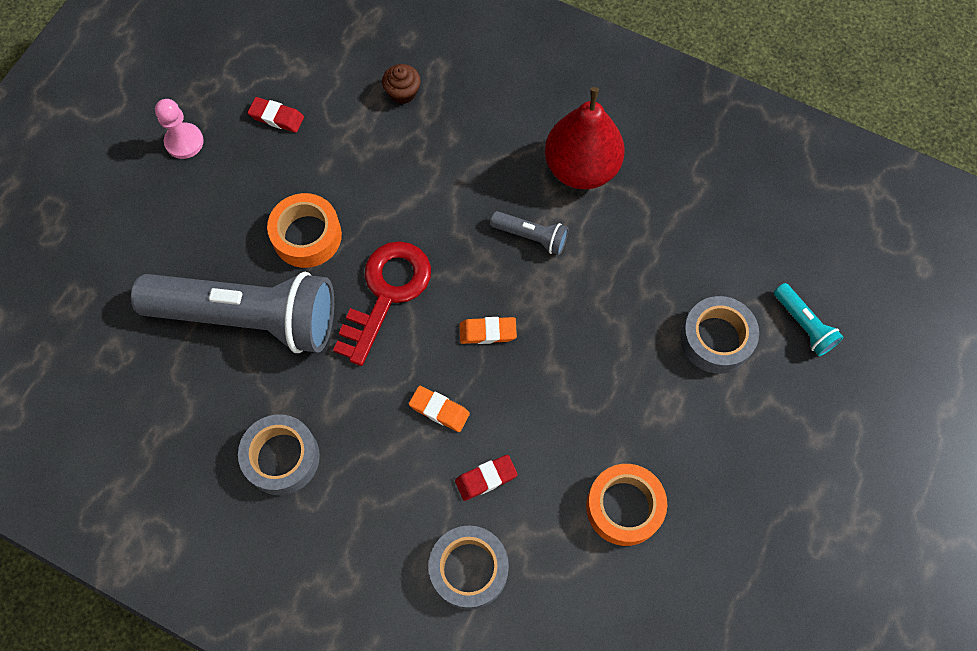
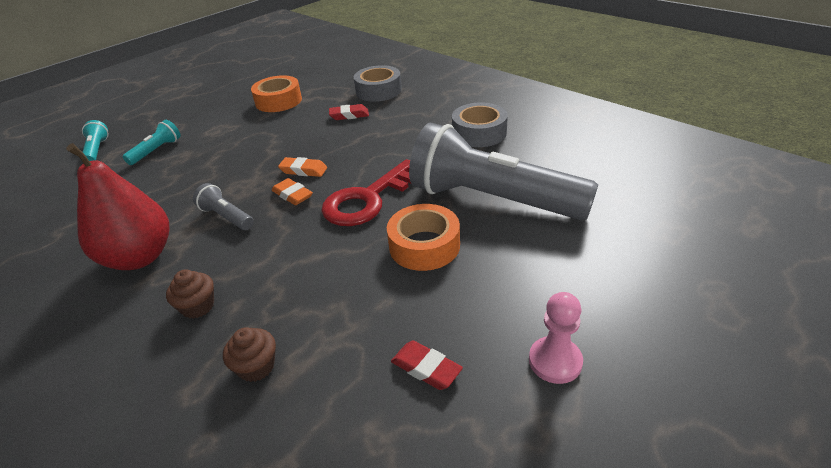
camera: 160 degrees left, 30 degrees down
(439, 410) = (361, 141): orange eraser -> orange eraser (292, 195)
(484, 130) = (198, 306): none -> brown cupcake
(716, 339) = (156, 151): grey tape -> turquoise flashlight

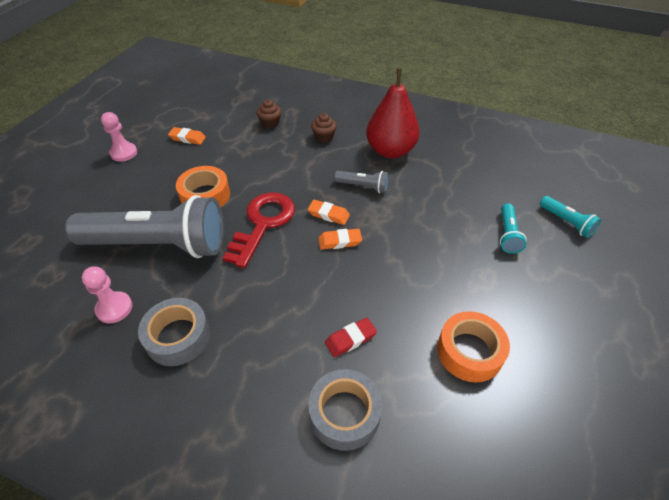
camera: 155 degrees right, 10 degrees up
(426, 368) = (187, 138): red eraser -> orange eraser
(536, 156) = (114, 308): none -> pink pawn

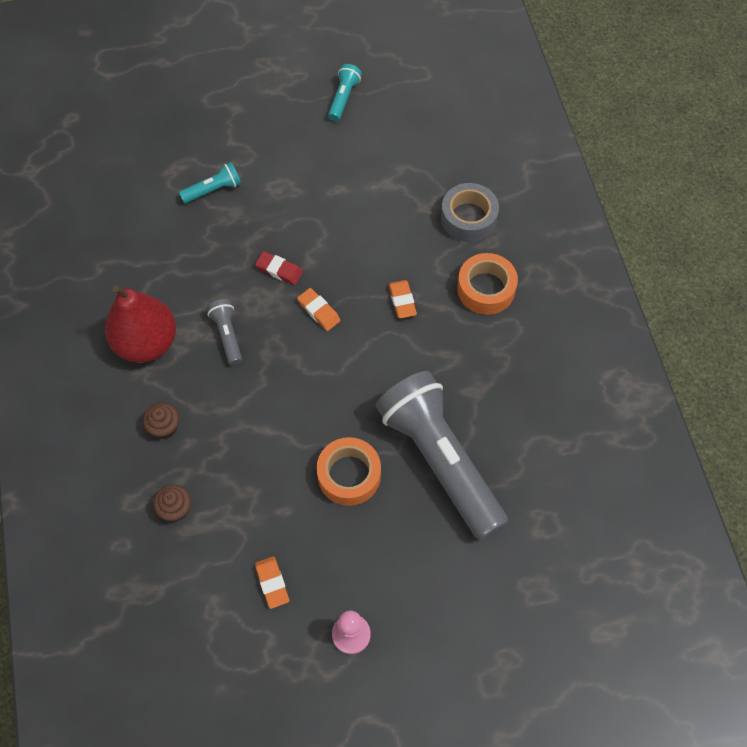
camera: 125 degrees left, 15 degrees up
(114, 308) = (524, 432): pink pawn -> none
(178, 337) = (505, 361): grey tape -> none
(263, 224) = (345, 389): red key -> none
(328, 214) = (291, 341): orange eraser -> orange eraser (402, 301)
(350, 339) = (411, 246): red eraser -> red eraser (279, 270)
(469, 351) = (361, 170): orange tape -> orange tape (486, 289)
(566, 222) = (164, 153): turquoise flashlight -> turquoise flashlight (343, 98)

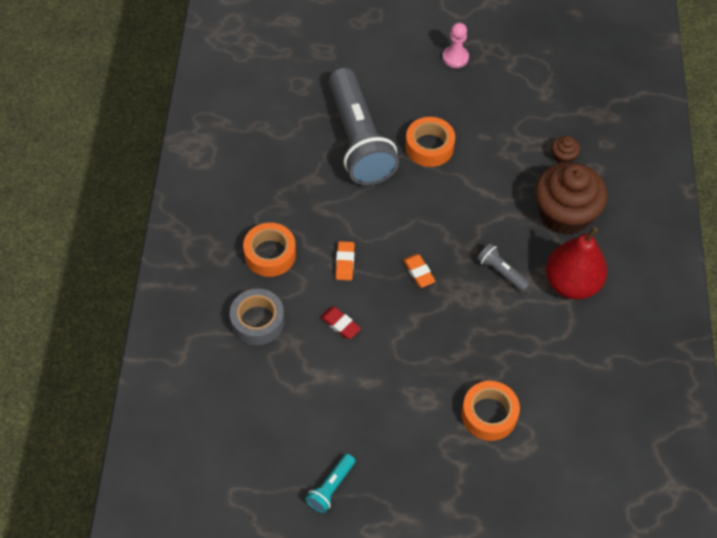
camera: 165 degrees left, 5 degrees down
(164, 427) = (564, 214): brown cupcake -> brown cupcake, size x2.42
(213, 190) = (489, 414): turquoise flashlight -> orange tape
(227, 335) = (501, 272): grey flashlight -> grey flashlight turned 135 degrees clockwise
(272, 583) = (501, 96): orange eraser -> none
(279, 270) = (444, 317): red eraser -> red eraser (340, 324)

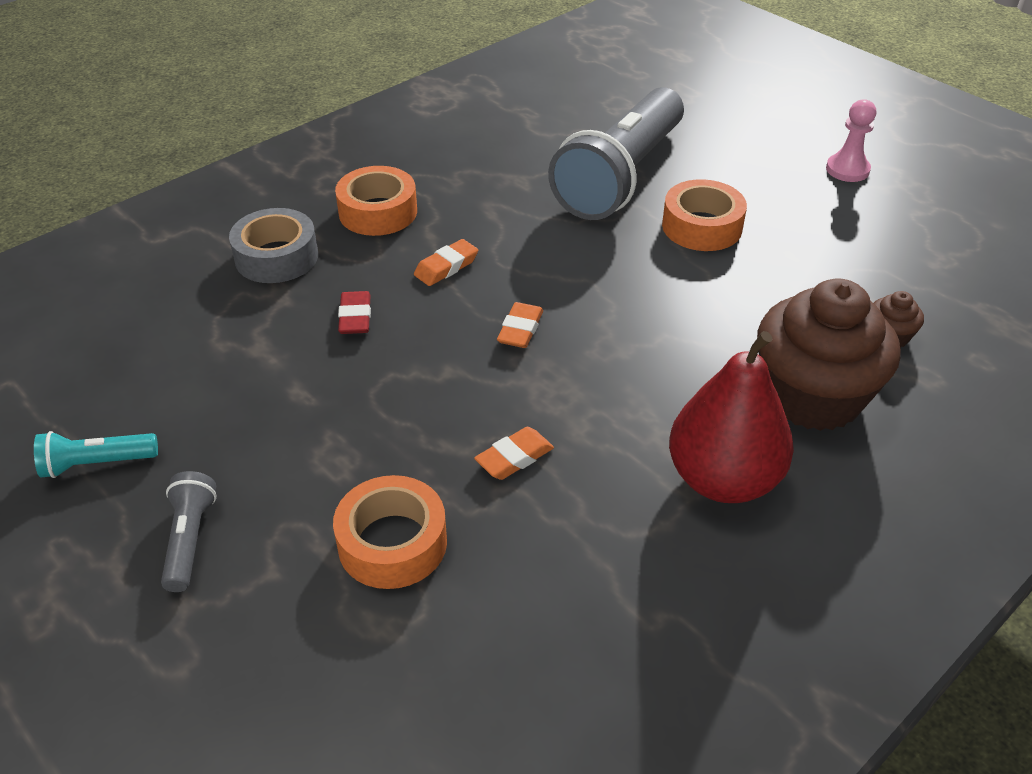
camera: 45 degrees right, 15 degrees down
(489, 338) = (514, 458): none -> orange eraser
(501, 272) = (632, 399): grey flashlight -> grey flashlight (190, 540)

